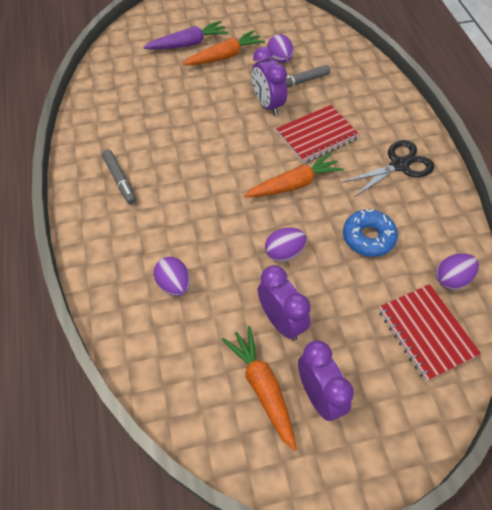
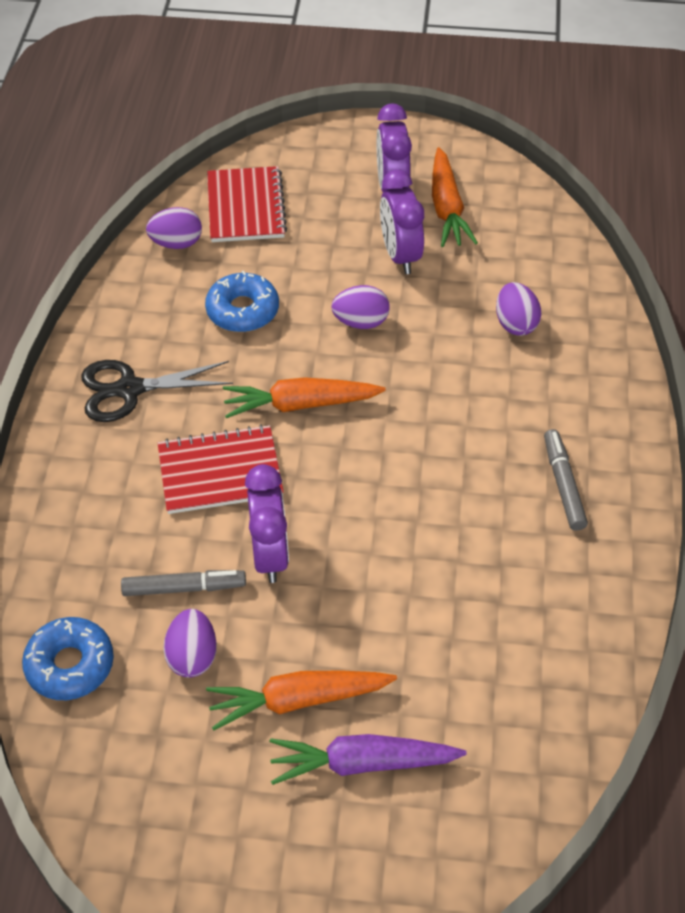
camera: 160 degrees left, 5 degrees down
(330, 44) = (70, 665): none -> blue donut

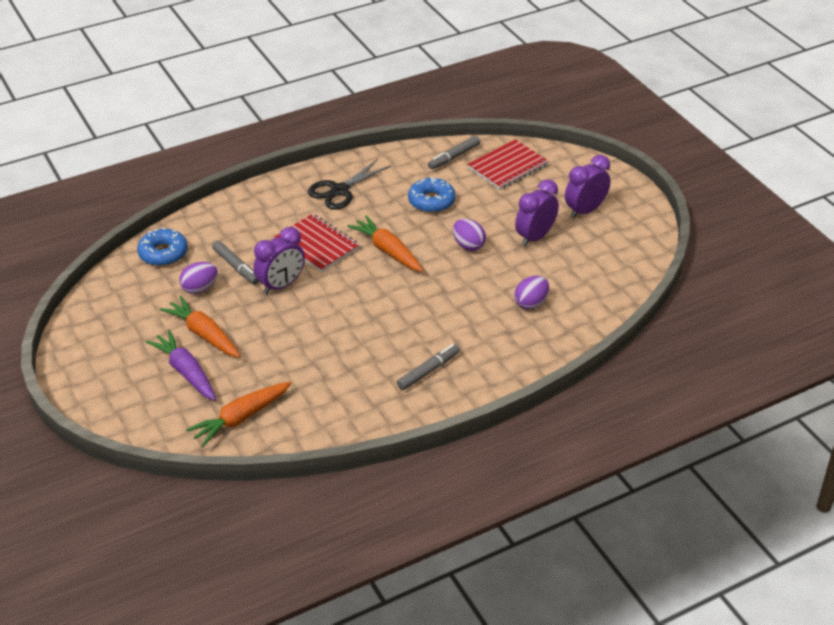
camera: 55 degrees right, 10 degrees down
(129, 389) = (339, 190): black scissors -> black scissors turned 90 degrees counterclockwise
(176, 243) = (454, 157): purple egg -> grey marker
(447, 208) = (594, 238): orange carrot -> orange carrot (241, 418)

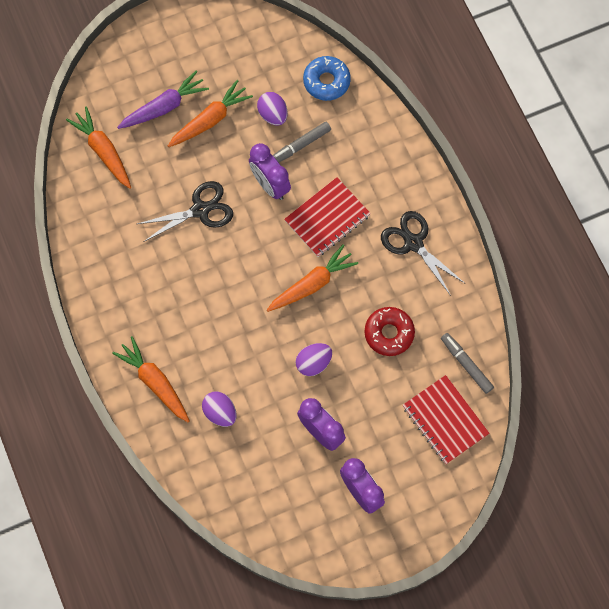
camera: 95 degrees right, 30 degrees up
(311, 333) = (200, 210): none -> black scissors
(428, 371) = (139, 307): grey marker -> none
(431, 201) = (389, 333): blue donut -> red donut
(509, 352) = (155, 382): none -> orange carrot

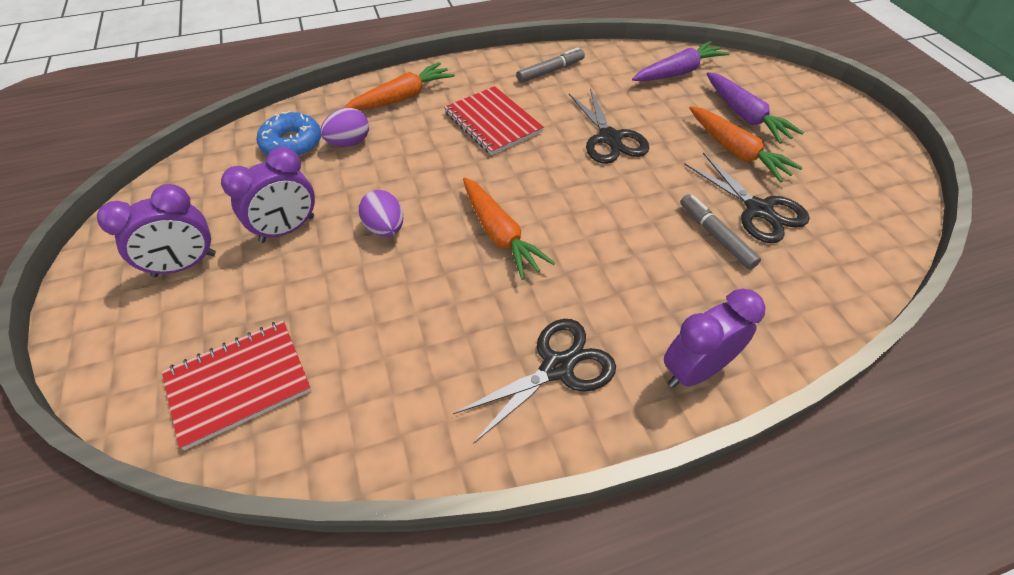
camera: 95 degrees right, 20 degrees down
(103, 151) = (678, 72): orange carrot -> purple carrot
(270, 185) = (649, 201): purple clock -> purple clock (695, 370)
(273, 115) = (758, 210): purple egg -> black scissors
(326, 81) = (832, 273): blue donut -> blue donut (292, 143)
(327, 218) = (601, 258): red notebook -> red notebook (493, 122)
(389, 333) = (406, 319): red donut -> none
(466, 364) = (322, 428): grey marker -> grey marker (550, 71)

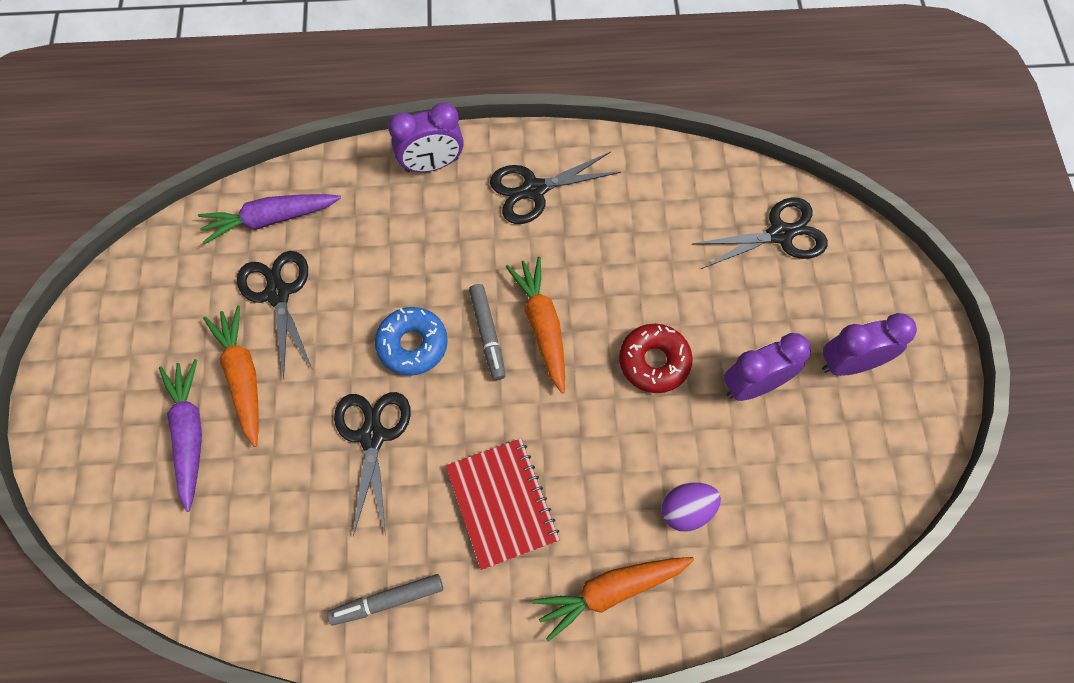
camera: 165 degrees left, 15 degrees up
(239, 383) = (780, 234): red notebook -> black scissors
(292, 143) = (758, 527): blue donut -> blue donut (412, 345)
(385, 228) = (654, 362): purple egg -> red donut
(678, 72) = (212, 548): purple carrot -> purple carrot (270, 219)
(715, 236) = (339, 274): grey marker -> grey marker (488, 334)

